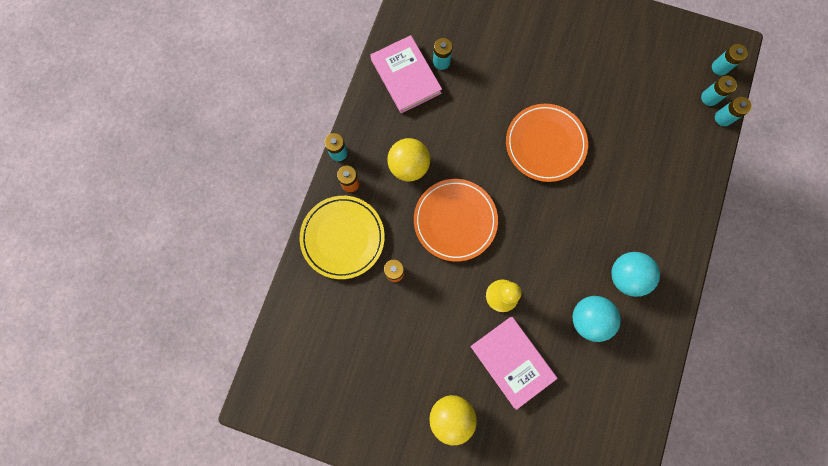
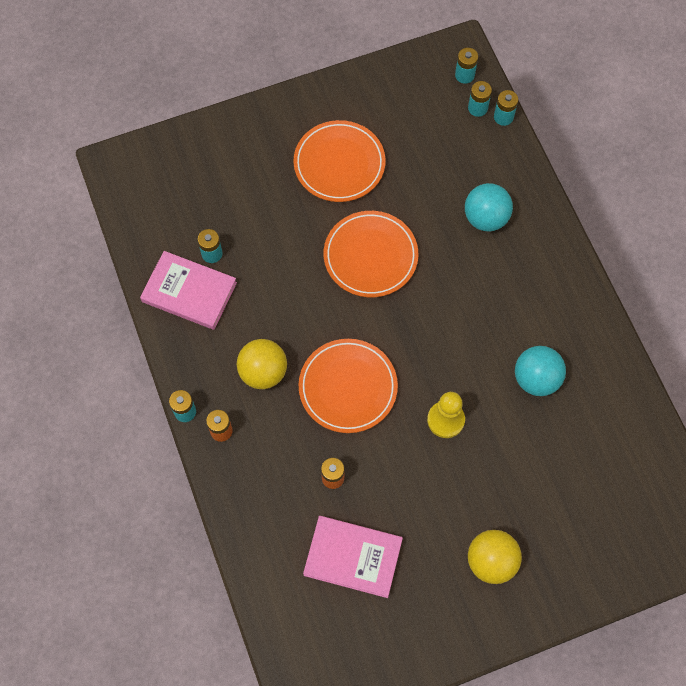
camera: 40 degrees left, 10 degrees down
(343, 238) = (257, 486): yellow plate -> none
(512, 361) = (503, 469): pink book -> pink book (353, 557)
(577, 64) = (339, 164): none -> orange plate
(626, 276) = (536, 316): turquoise ball -> turquoise ball (485, 218)

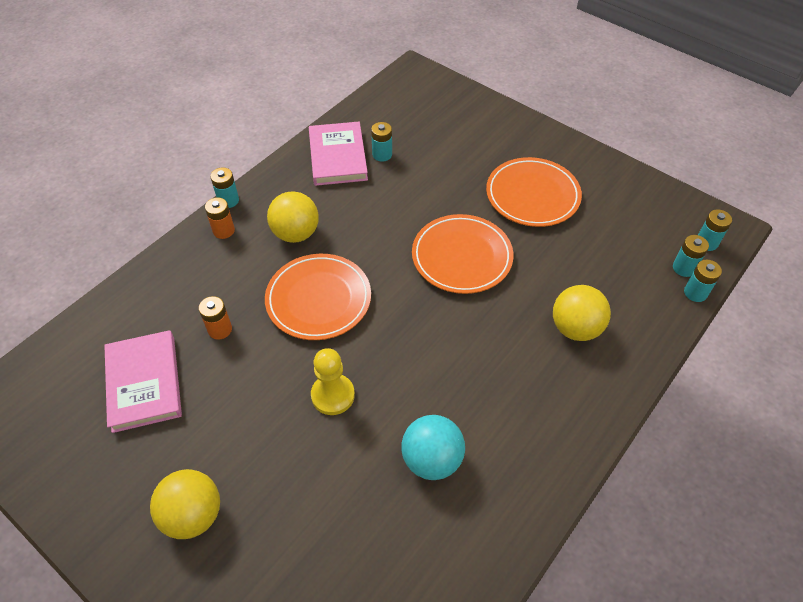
camera: 60 degrees right, 15 degrees down
(485, 218) = (575, 328): turquoise ball -> yellow ball

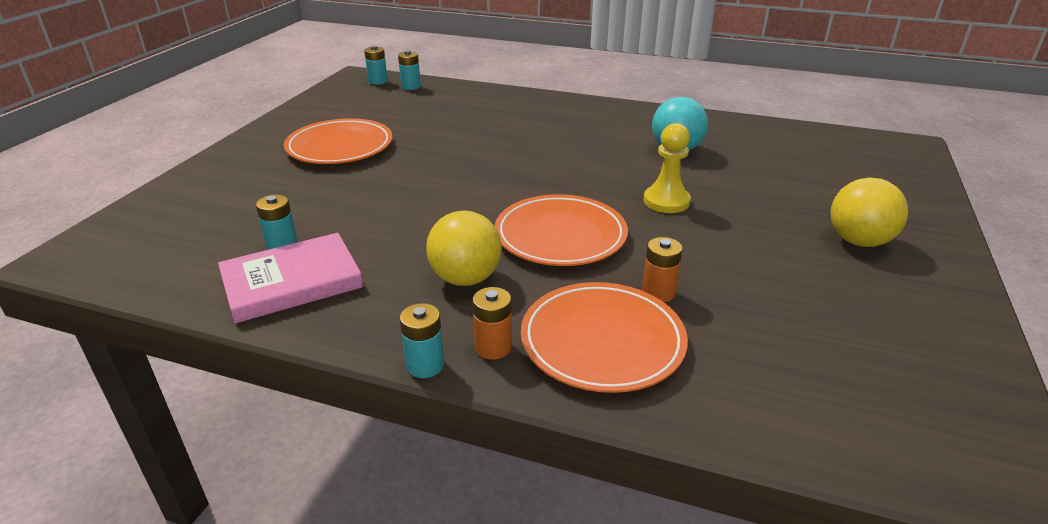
camera: 110 degrees left, 20 degrees down
(144, 383) = (783, 327): pink book -> none
(462, 257) = (447, 169): orange plate -> orange plate (602, 341)
(575, 328) = (501, 115): yellow ball -> none
(695, 293) = (435, 82): turquoise battery -> none

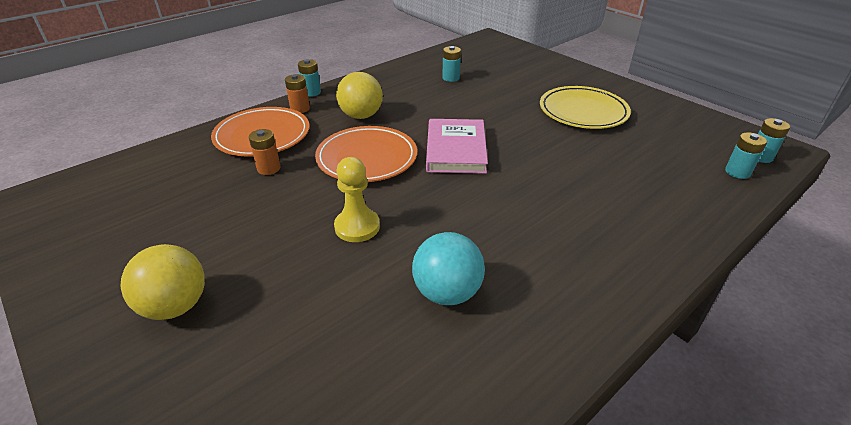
camera: 120 degrees right, 5 degrees up
(292, 282) = (412, 76): pink book -> pink book (456, 149)
(340, 147) = (583, 112): orange plate -> yellow plate

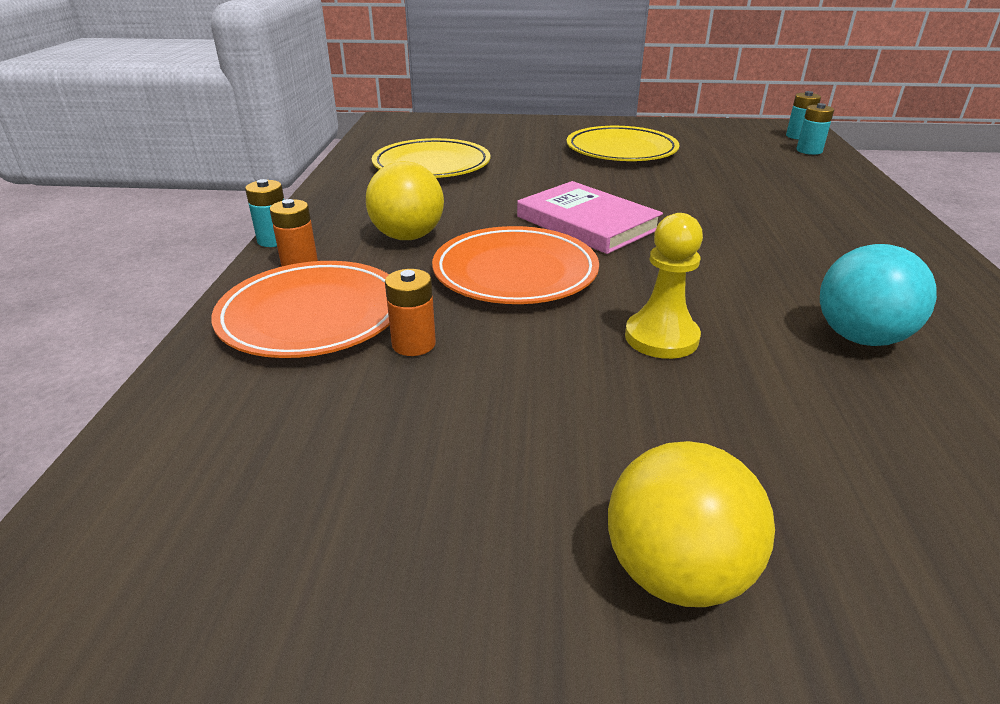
camera: 45 degrees left, 5 degrees down
(451, 78) = (432, 165): turquoise battery -> yellow plate

